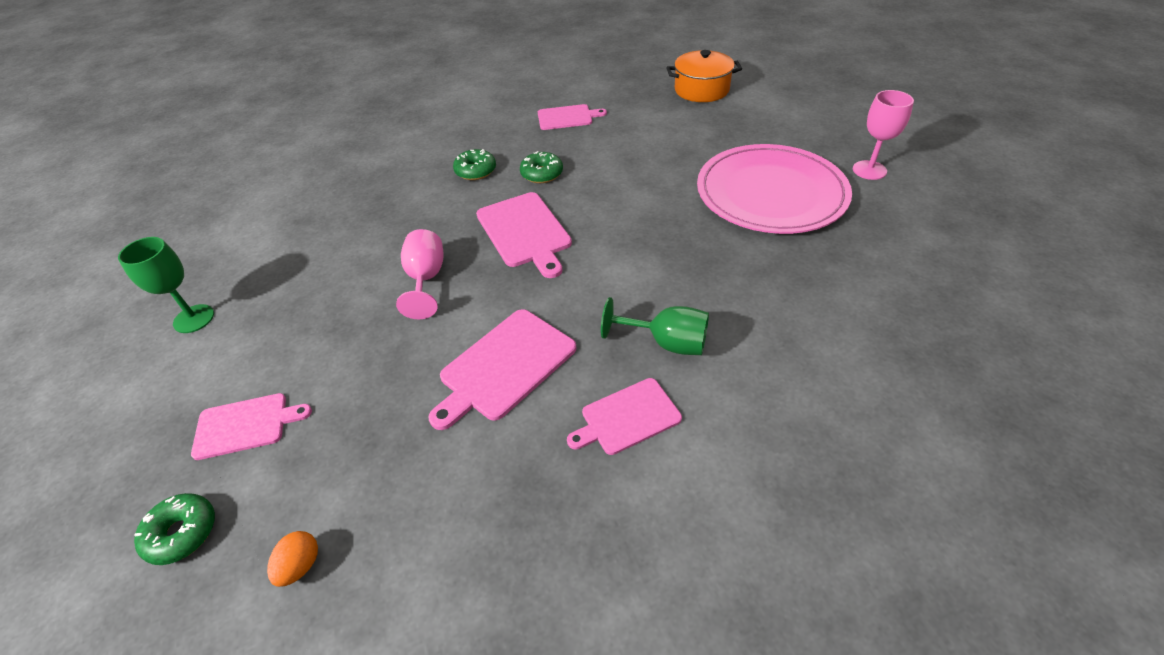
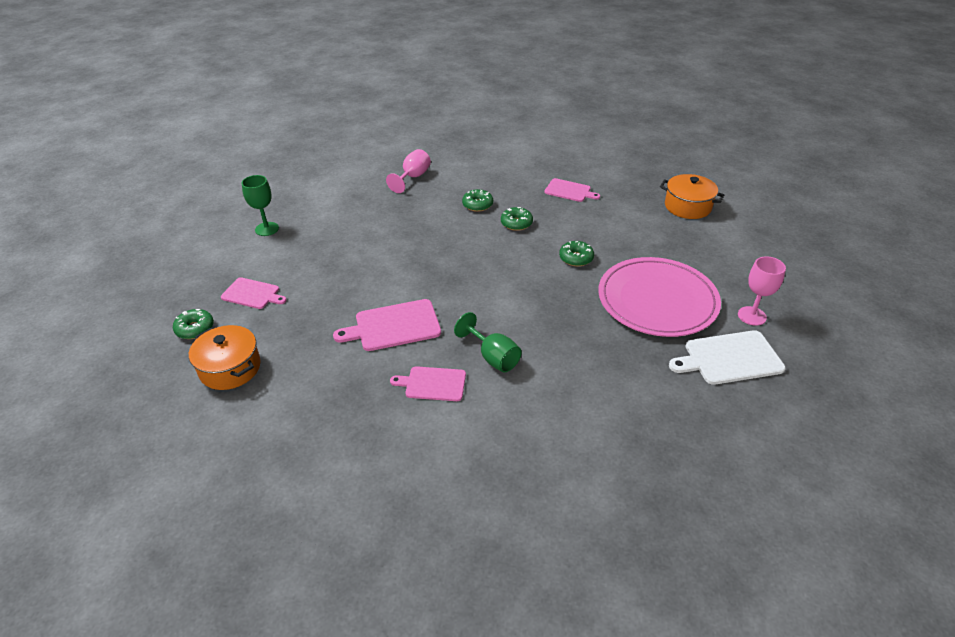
camera: 30 degrees right, 5 degrees down
(300, 565) = (230, 368): orange egg -> orange pot
(426, 279) = (393, 259): pink goblet -> pink goblet (413, 177)
(525, 232) = (472, 256): pink cutting board -> none
(645, 185) = (576, 258): none -> green donut
(897, 221) = (729, 358): none -> white cutting board

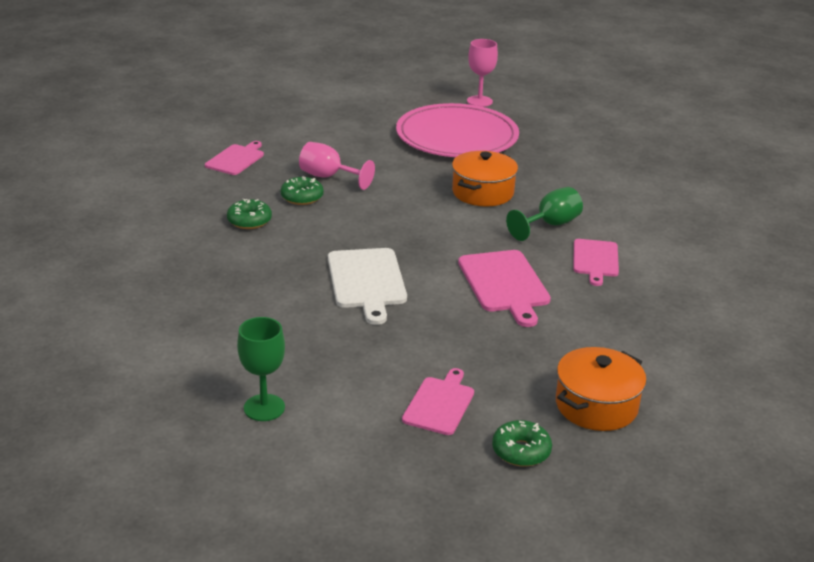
camera: 90 degrees left, 10 degrees down
(413, 177) = (151, 270): pink goblet -> pink goblet (329, 177)
(576, 258) = (381, 168): green donut -> none
(687, 206) = (293, 101): orange pot -> orange pot (482, 192)
(729, 358) = (537, 118): white cutting board -> white cutting board (367, 281)

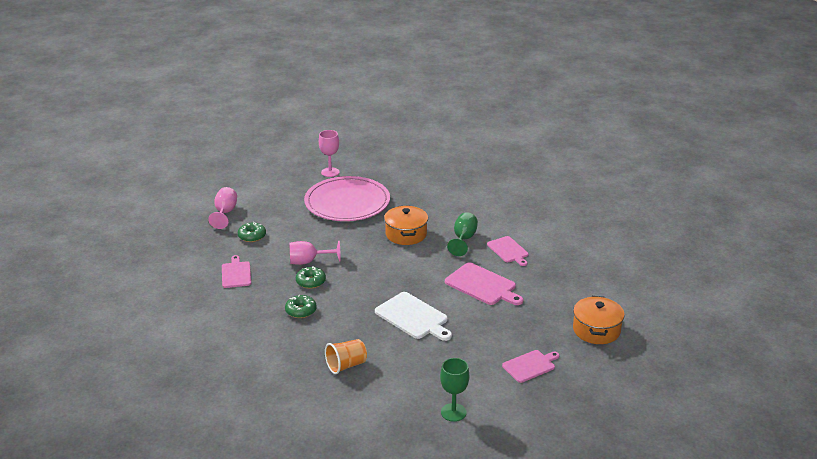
camera: 35 degrees left, 0 degrees up
(217, 296) = (346, 365): none -> orange cup
(308, 101) = (225, 213): none -> pink goblet
(440, 404) = (530, 365): pink cutting board -> pink cutting board turned 75 degrees clockwise
(521, 451) = (591, 370): green donut -> green donut (252, 236)

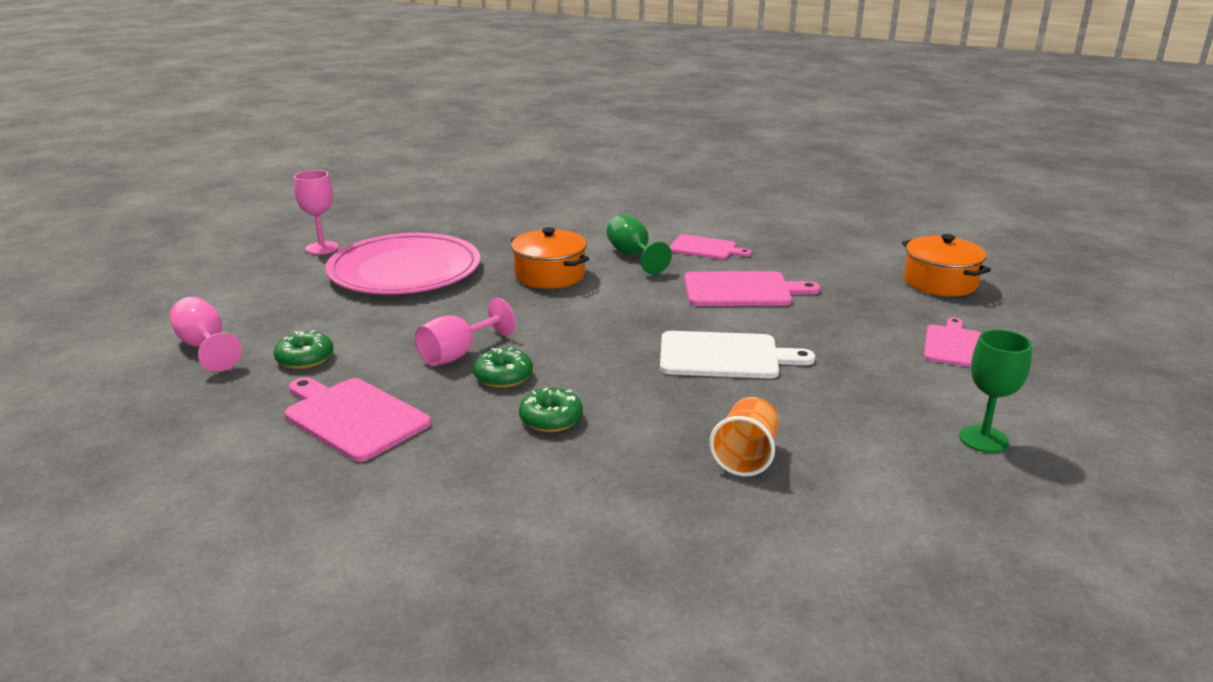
camera: 40 degrees left, 5 degrees down
(236, 273) = (353, 417): pink cutting board -> pink cutting board, size x1.51

